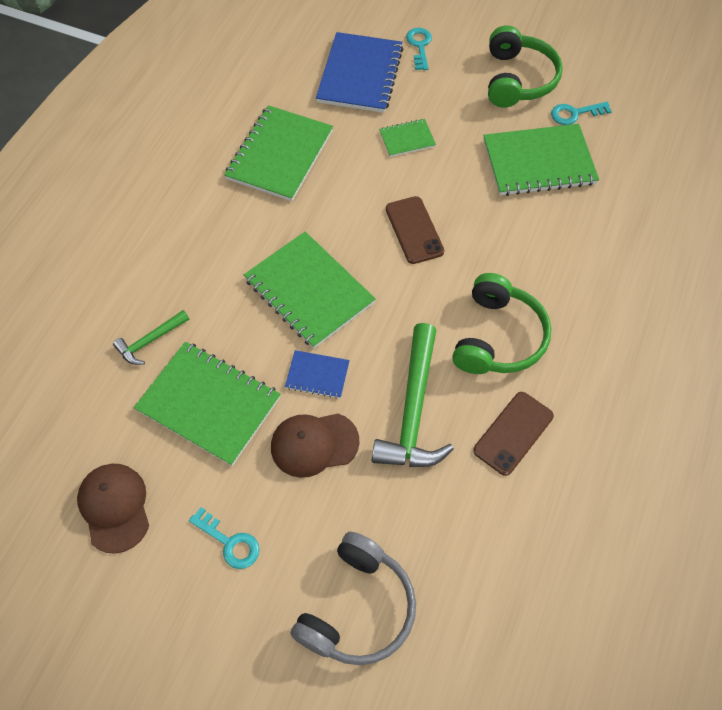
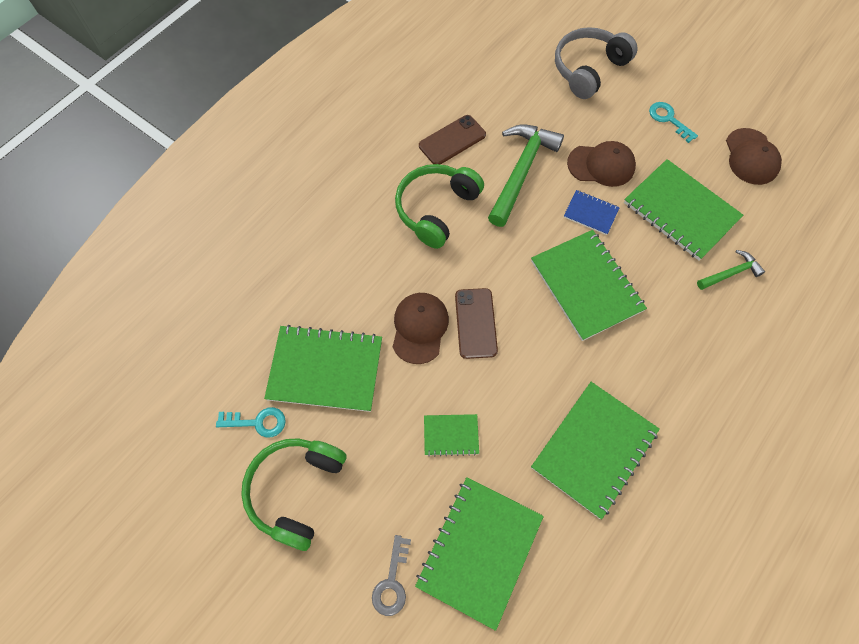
camera: 165 degrees left, 5 degrees up
(360, 75) = (479, 551): blue notebook -> green notebook
(419, 46) = (392, 582): turquoise key -> grey key
(467, 214) = (419, 328): none -> brown cap

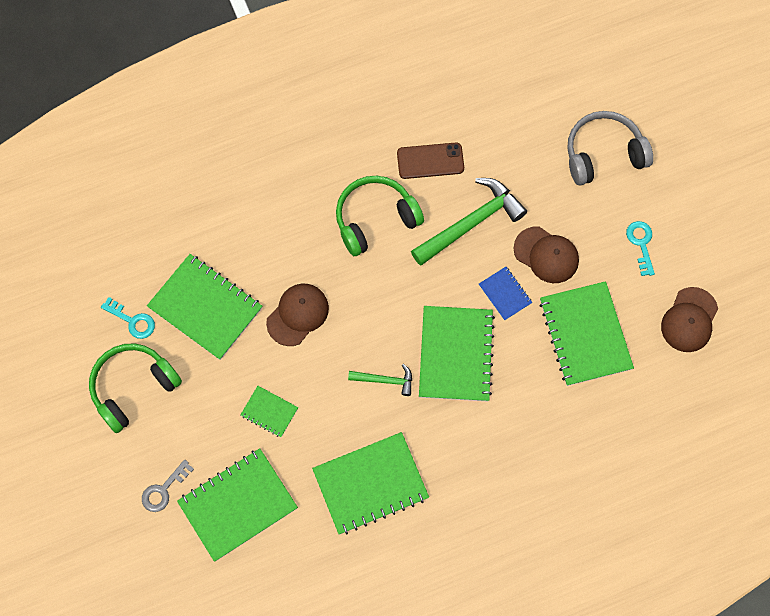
camera: 30 degrees right, 5 degrees up
(475, 323) = (344, 335): brown phone -> none
(730, 273) = (586, 411): green hammer -> green hammer (385, 380)

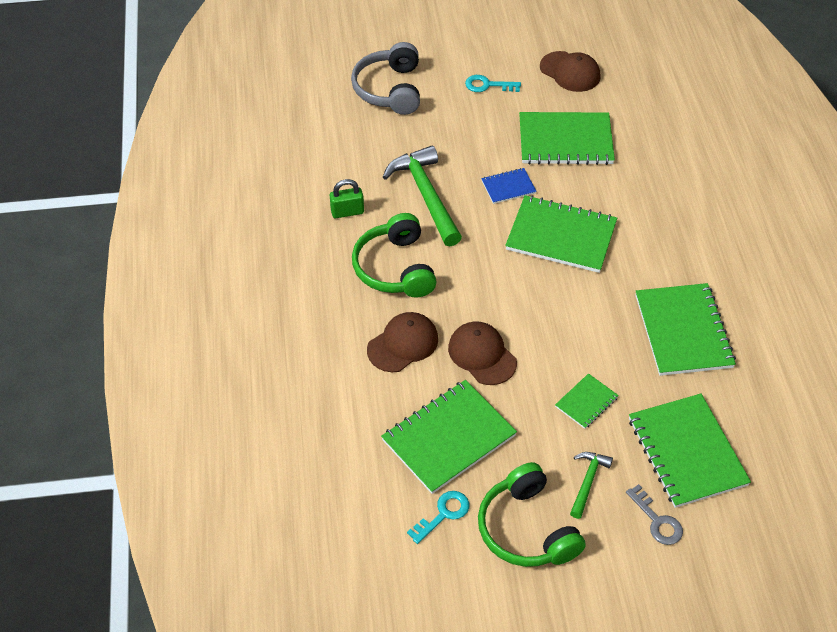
camera: 75 degrees left, 20 degrees down
(385, 380) = (574, 296): green hammer -> green hammer (588, 482)
(430, 161) = (347, 212): brown phone -> green padlock
(546, 255) = (477, 149): brown cap -> brown cap (403, 344)

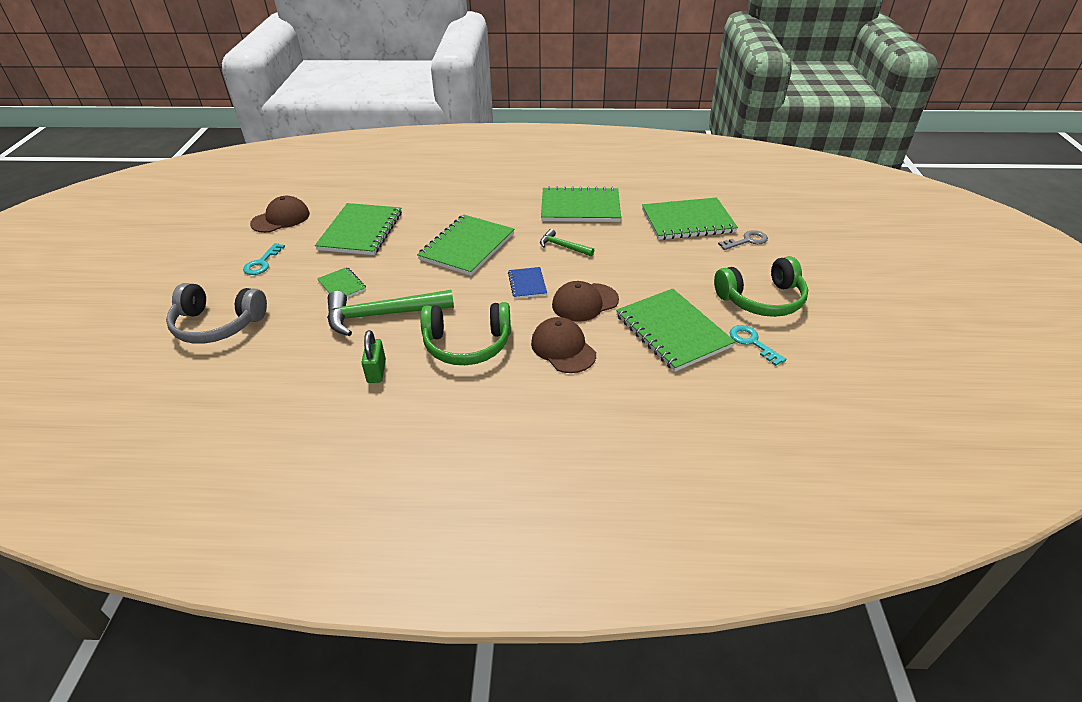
camera: 80 degrees left, 10 degrees down
(508, 187) = (398, 266): blue notebook -> blue notebook (527, 284)
(586, 402) = (640, 256): green notebook -> green notebook (342, 285)
(588, 482) = (715, 265): green hammer -> green hammer (563, 246)

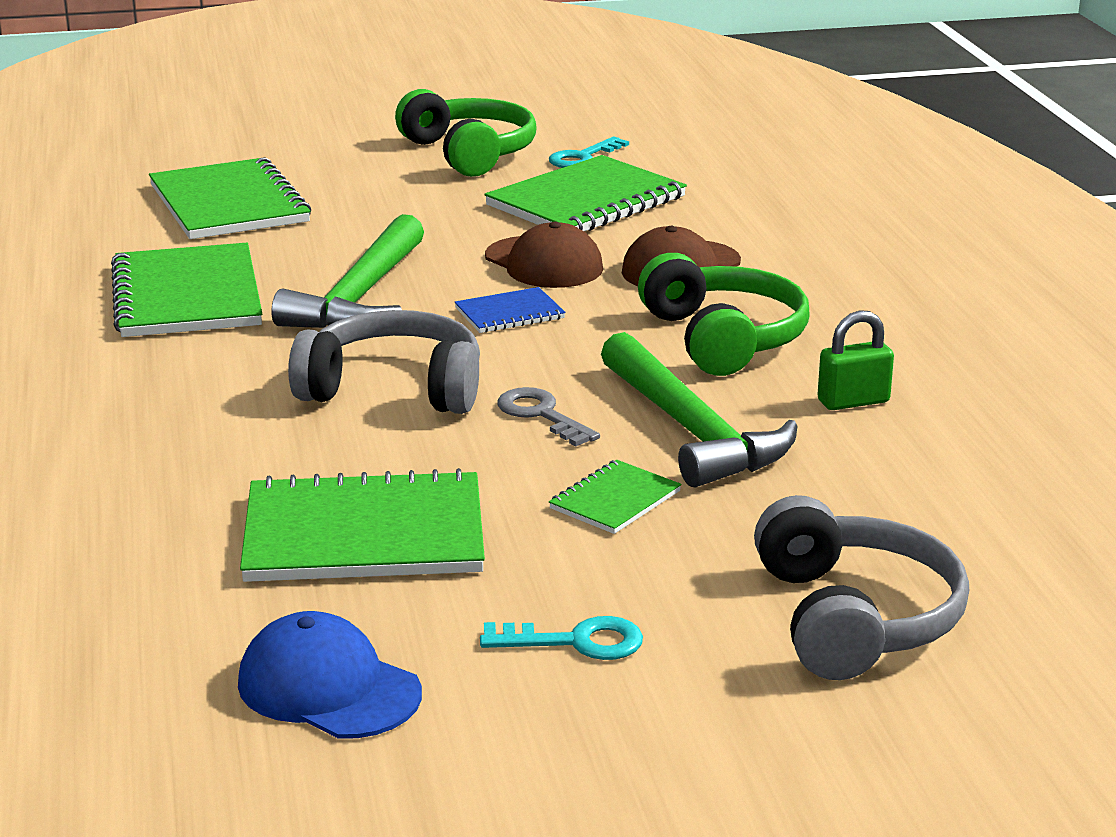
camera: 105 degrees left, 15 degrees down
(281, 219) = (328, 688): brown cap -> blue cap
(467, 247) = (394, 388): green notebook -> grey headphones
(563, 246) = (360, 297): green hammer -> green hammer, size x1.93
(747, 241) = (291, 163): grey key -> grey key (541, 415)

